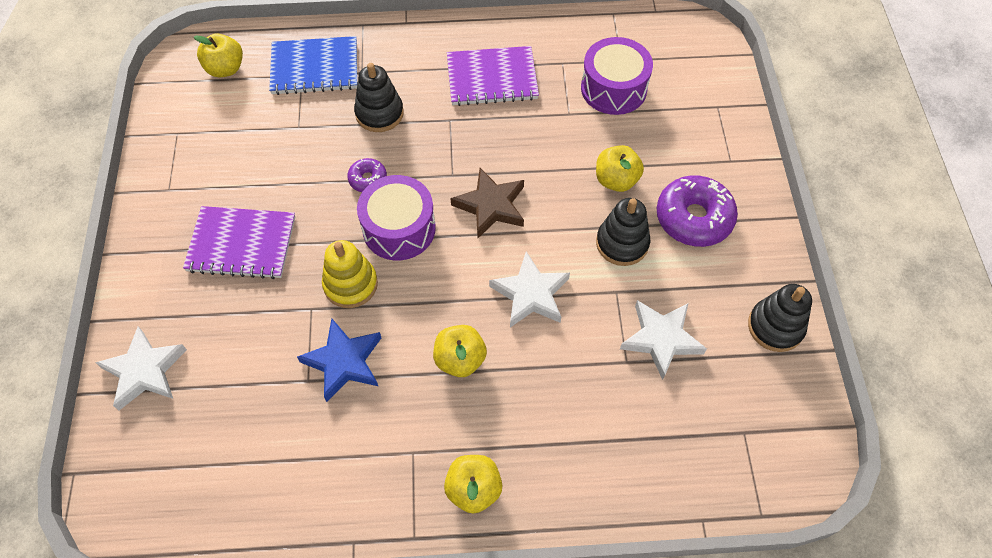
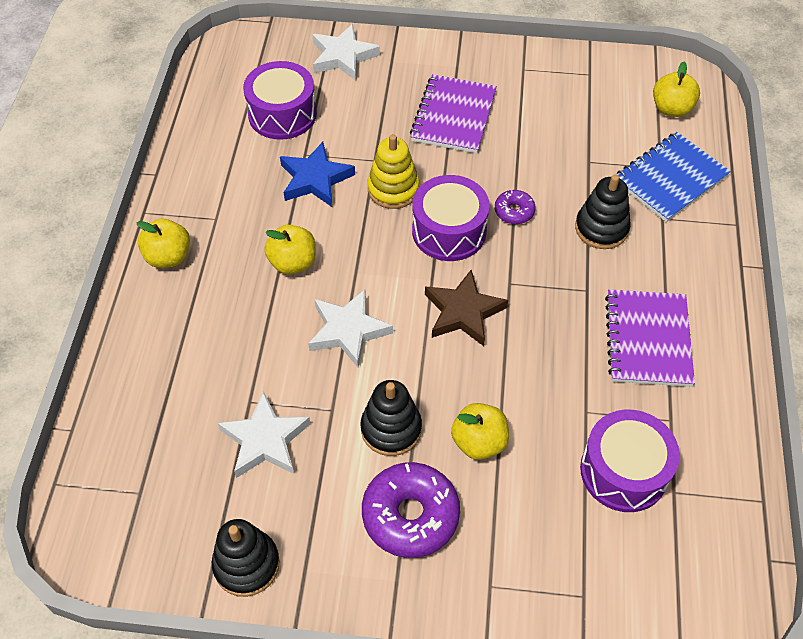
camera: 100 degrees right, 5 degrees down
(245, 419) = (282, 114): none -> purple drum
(315, 68) = (670, 179): blue notebook -> blue notebook turned 45 degrees clockwise

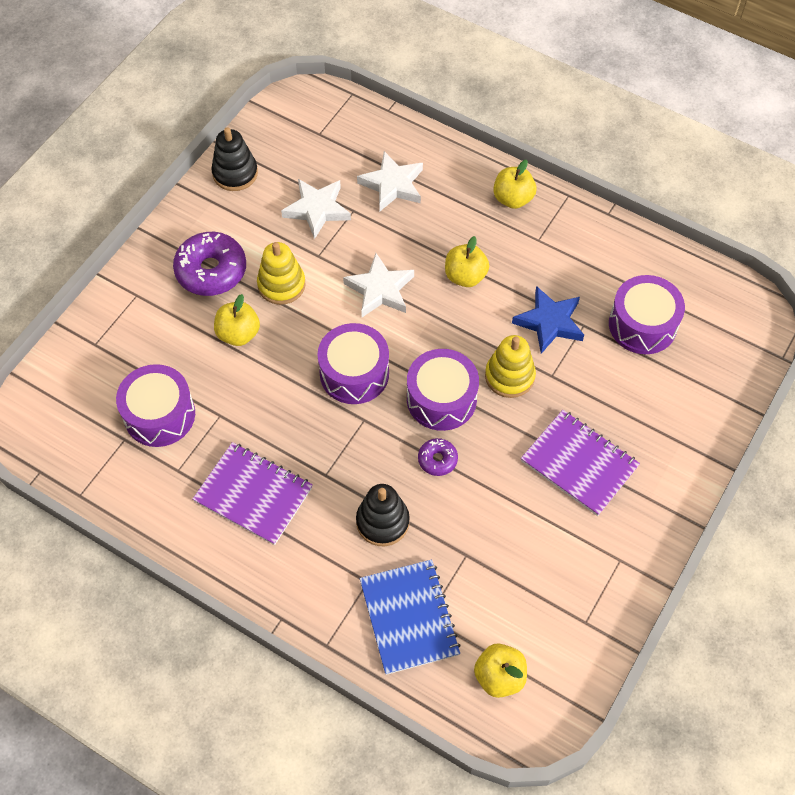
camera: 115 degrees right, 5 degrees up
(343, 56) = (704, 402): white star -> white star (392, 185)
(391, 429) = (281, 285): black stacking toy -> yellow stacking toy
(463, 312) = (354, 373): brown star -> purple drum

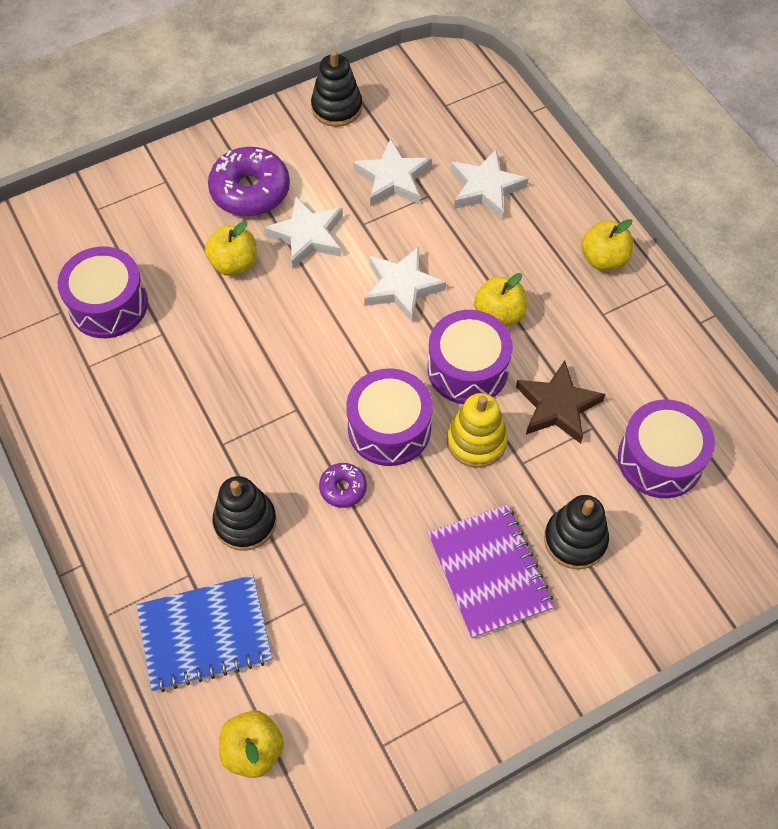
camera: 30 degrees right, 0 degrees up
(253, 494) = (141, 427): purple notebook -> none
(281, 285) = (307, 236): yellow stacking toy -> white star
(354, 373) = (319, 358): purple drum -> purple drum (467, 369)
(409, 617) = (205, 634): blue notebook -> blue notebook turned 60 degrees clockwise
(549, 322) = (557, 406): blue star -> brown star
(622, 410) = (575, 540): none -> black stacking toy

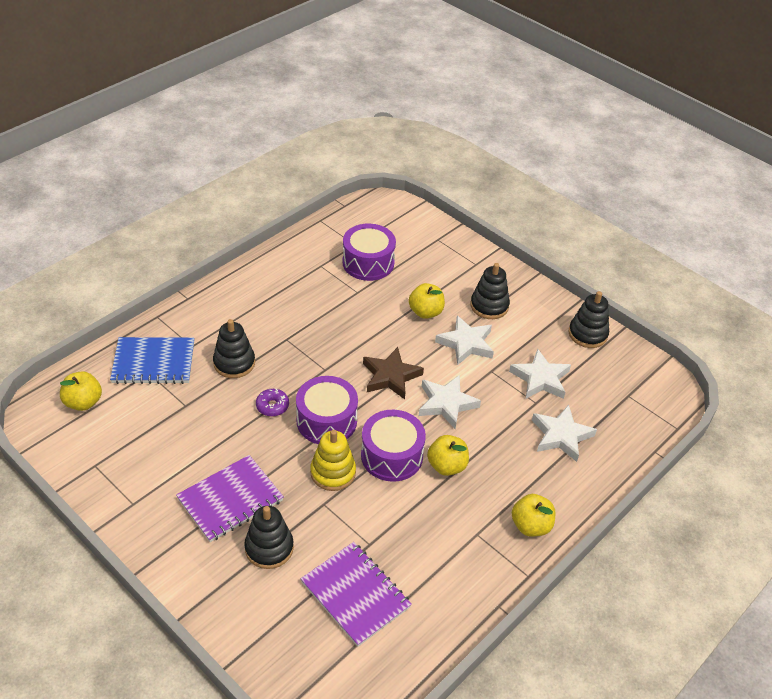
camera: 70 degrees right, 15 degrees down
(205, 634) = (153, 362): blue notebook -> blue notebook turned 60 degrees counterclockwise
(250, 191) = (489, 306): purple donut -> black stacking toy
(557, 406) = (380, 517): brown star -> brown star (390, 376)
(660, 459) = (355, 594): purple drum -> purple notebook

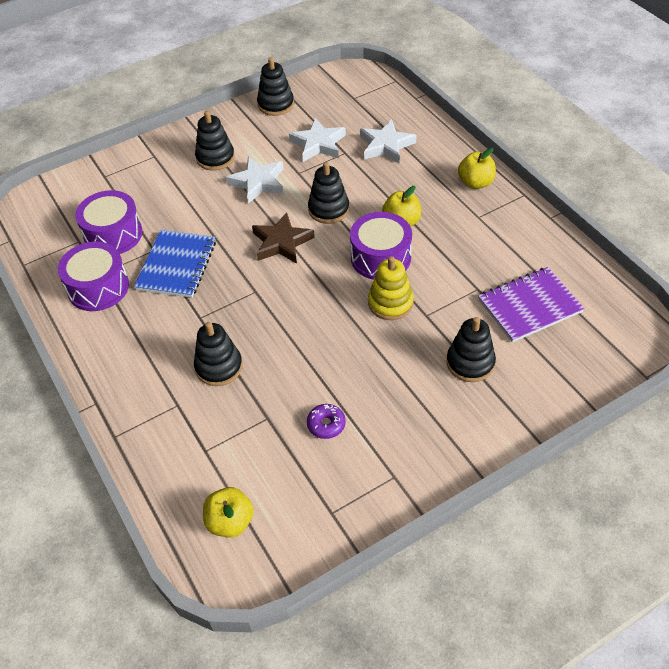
camera: 70 degrees left, 5 degrees up
(153, 362) = (190, 444): blue notebook -> blue notebook (177, 265)
(230, 500) = (406, 388): purple notebook -> none
(272, 406) = (292, 340): purple donut -> purple donut (326, 424)
(326, 421) = (324, 299): purple drum -> purple drum (98, 287)
(425, 312) = (205, 203): yellow apple -> none
(446, 403) = (328, 209): white star -> black stacking toy

